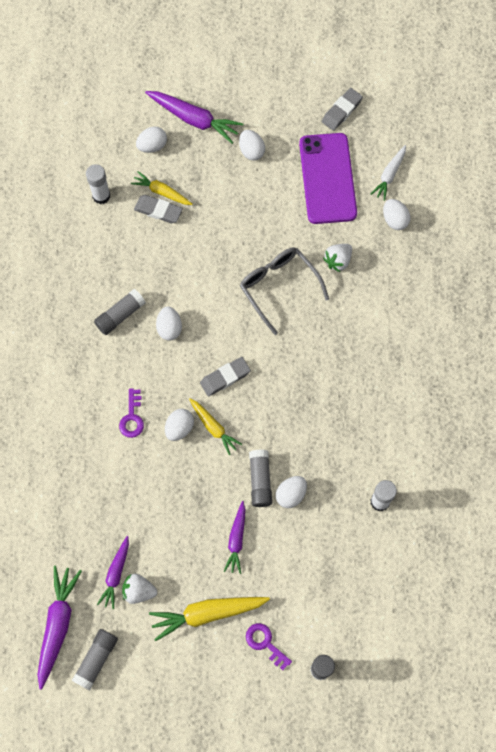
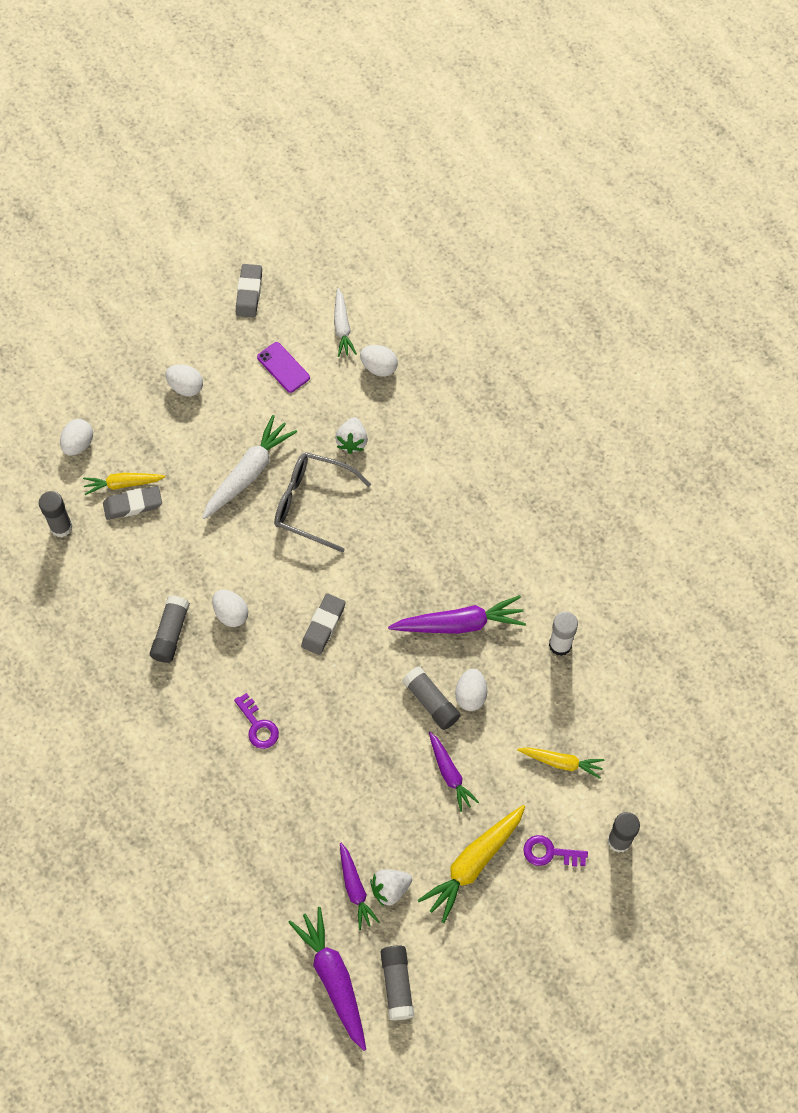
camera: 35 degrees left, 5 degrees down
(101, 196) = (61, 527): white glue stick -> grey glue stick
(179, 428) = (314, 704): white egg -> none
(194, 119) = (103, 391): purple carrot -> purple carrot (459, 623)
(213, 427) = (347, 681): yellow carrot -> yellow carrot (561, 762)
(251, 238) = (248, 473): none -> white carrot
(327, 178) = (283, 367): purple phone -> purple phone, size x0.47

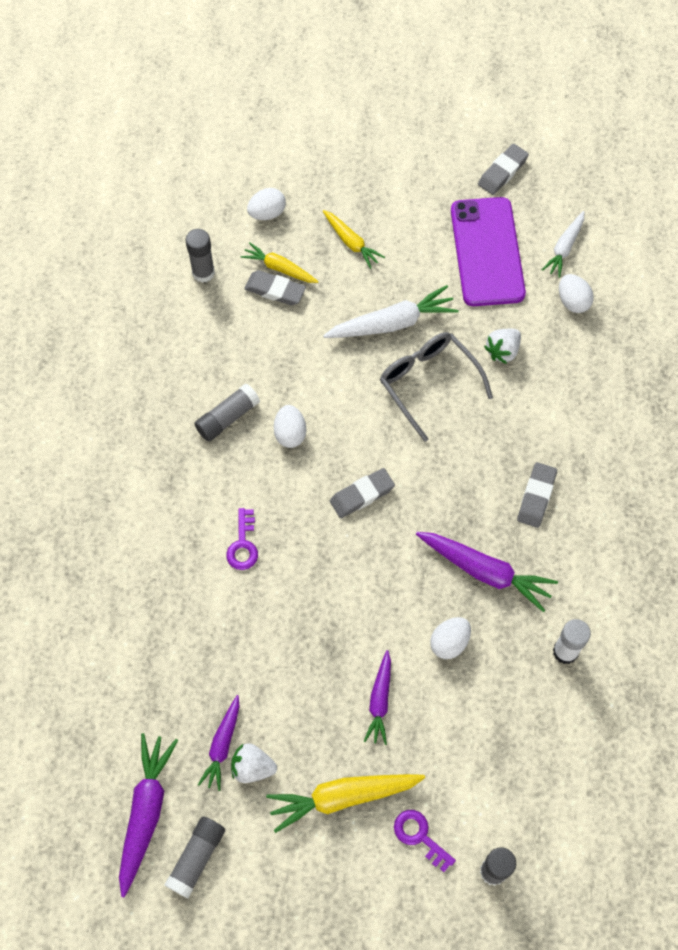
camera: 35 degrees right, 0 degrees up
(186, 387) = (391, 219): white egg -> none
(283, 367) = (487, 252): purple phone -> purple phone, size x2.11
(431, 702) = (409, 625): grey glue stick -> none
(458, 541) = (536, 497): none -> grey eraser
(561, 762) = (490, 760): yellow carrot -> yellow carrot (351, 242)

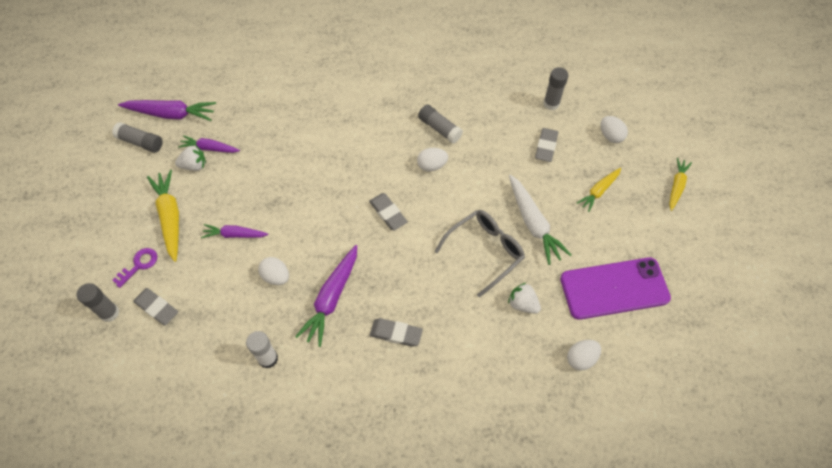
camera: 85 degrees right, 5 degrees down
(243, 545) = (346, 146): purple key -> none
(252, 767) = (194, 165): white strawberry -> white strawberry turned 75 degrees clockwise
(279, 268) = (565, 148): yellow carrot -> yellow carrot (676, 186)
(502, 172) = (697, 297): grey eraser -> grey eraser (157, 308)
(564, 248) = (633, 350): white carrot -> none

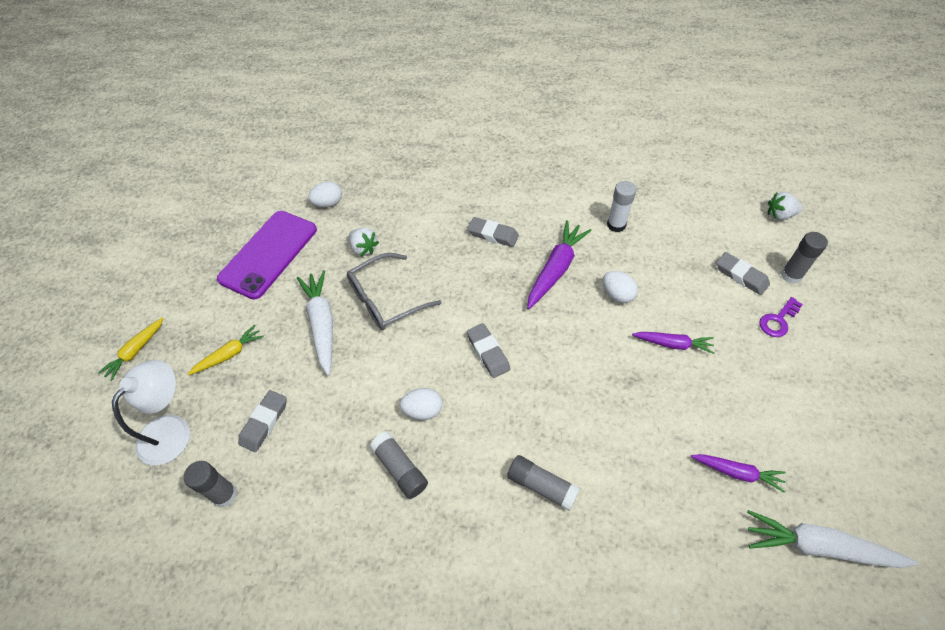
camera: 170 degrees left, 5 degrees down
(140, 142) = (848, 496): grey glue stick -> grey glue stick (542, 486)
(170, 217) = (760, 373): yellow carrot -> none
(171, 114) = (819, 546): purple carrot -> white carrot
(194, 165) = (751, 446): white strawberry -> white strawberry (779, 215)
(610, 136) = (172, 429): white egg -> white lamp
(614, 288) = (268, 254): purple phone -> purple phone turned 60 degrees counterclockwise

